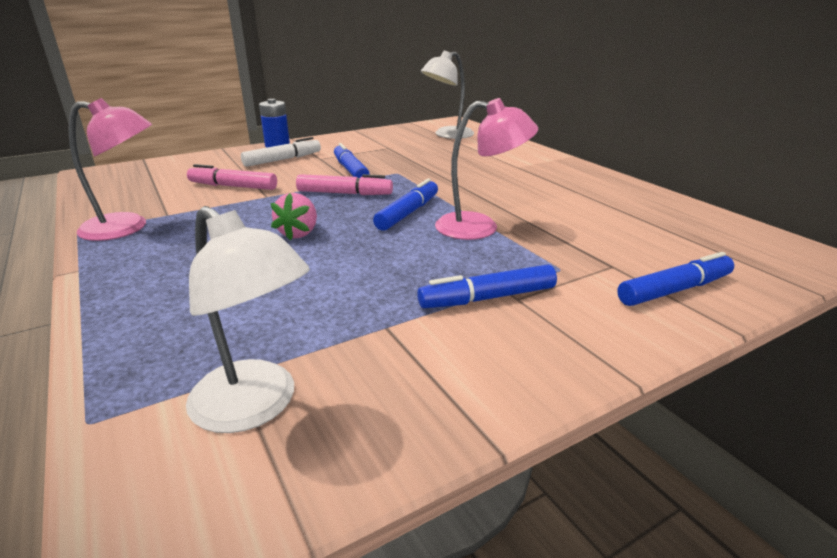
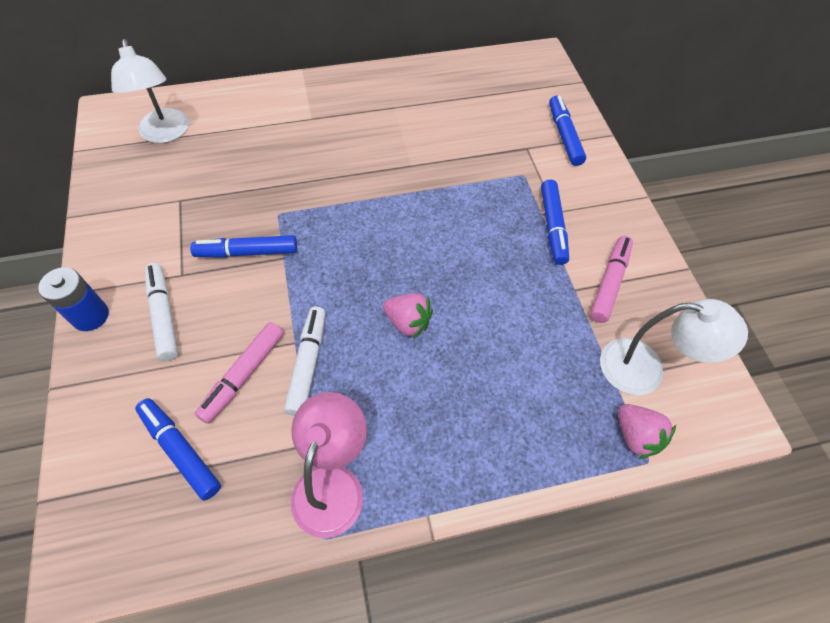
camera: 75 degrees left, 30 degrees up
(134, 405) = (636, 436): none -> pink strawberry
(245, 203) = (307, 364): none -> white marker
(255, 407) = (645, 369): white lamp -> white lamp turned 45 degrees clockwise
(344, 193) = (319, 270): pink marker -> pink marker (609, 283)
(408, 213) = (393, 232): blue marker -> blue marker (180, 451)
(480, 227) = (442, 193): pink lamp -> none

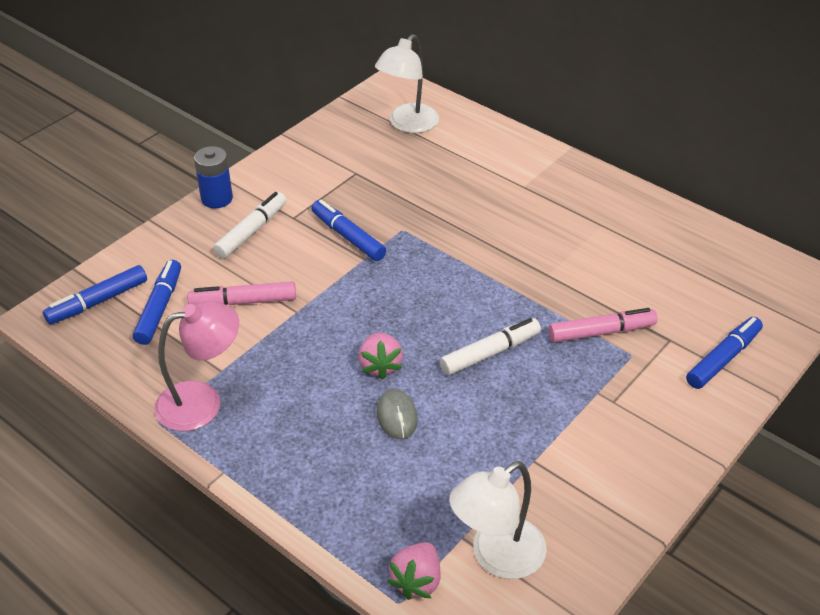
camera: 55 degrees right, 15 degrees down
(307, 364) = (285, 330): white marker -> white marker (490, 353)
(469, 345) = (397, 416): none -> grey mouse
(552, 226) = (591, 407): blue marker -> blue marker (98, 302)
(609, 283) = (570, 483): pink marker -> pink marker (601, 332)
(645, 369) = (496, 557): white lamp -> white lamp turned 75 degrees clockwise

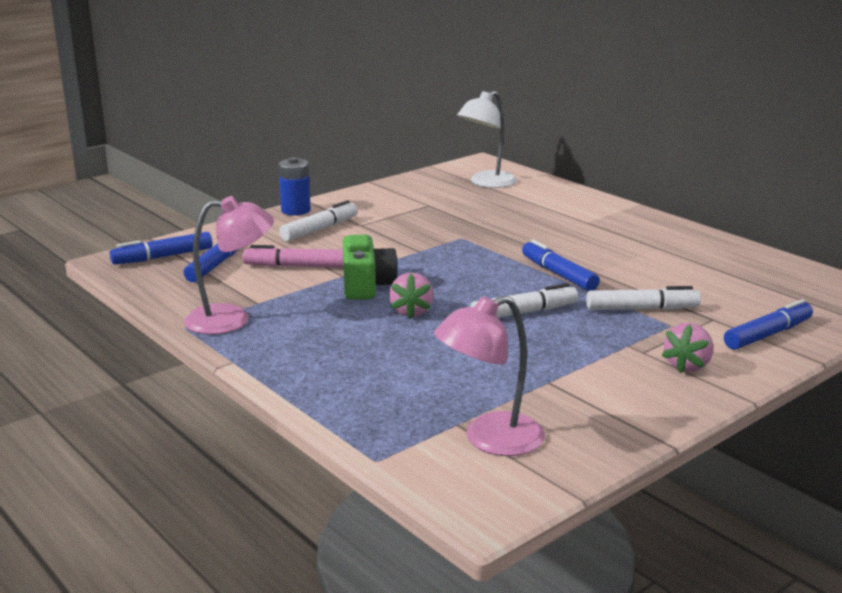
camera: 10 degrees right, 20 degrees down
(325, 327) = (366, 286): none -> green camera
(348, 237) = (408, 238): blue marker -> blue marker (558, 274)
(397, 416) = (417, 342): grey mouse -> none
(417, 581) = (399, 447): pink strawberry -> pink strawberry (688, 366)
(496, 557) = (489, 440): white lamp -> pink lamp
(601, 332) = (641, 309): pink marker -> white marker

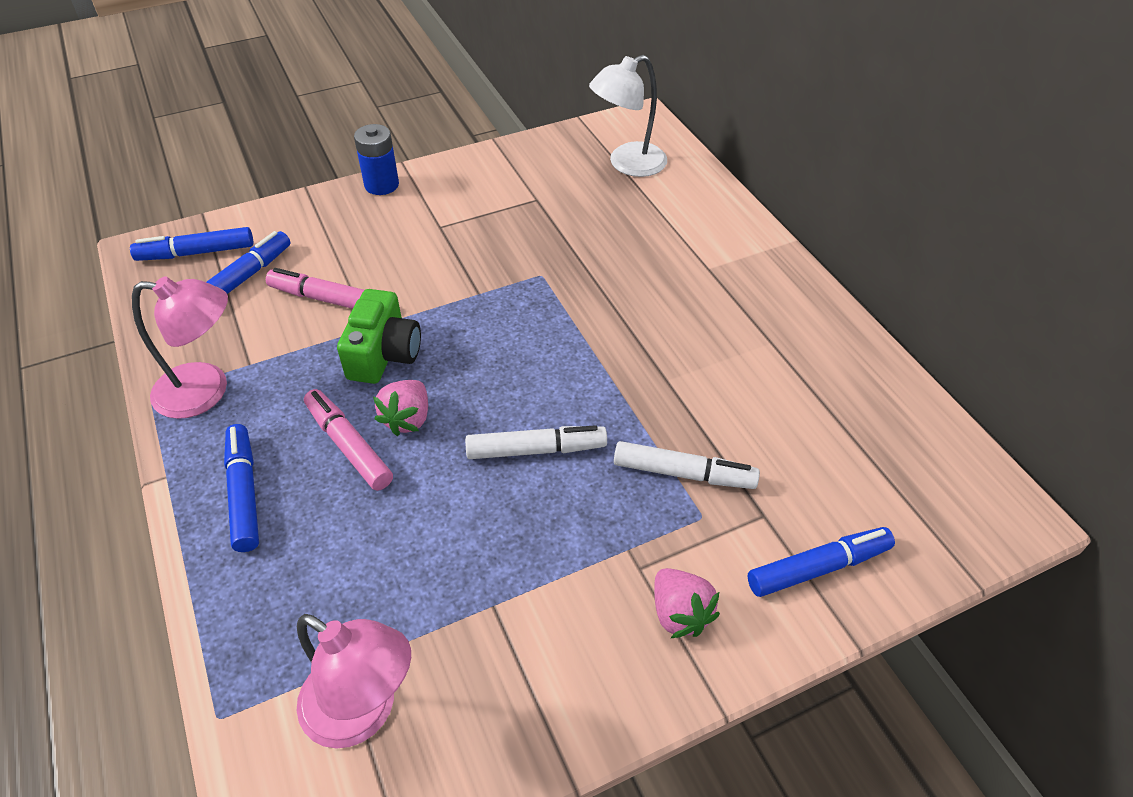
camera: 15 degrees right, 25 degrees up
(319, 229) = (389, 228): white marker -> none
(374, 329) = (348, 446): none -> pink marker
(489, 440) = (363, 712): pink lamp -> pink lamp turned 135 degrees counterclockwise
(558, 274) = (618, 376): blue marker -> blue marker (244, 493)
(688, 366) = (679, 613): pink strawberry -> pink strawberry turned 75 degrees counterclockwise

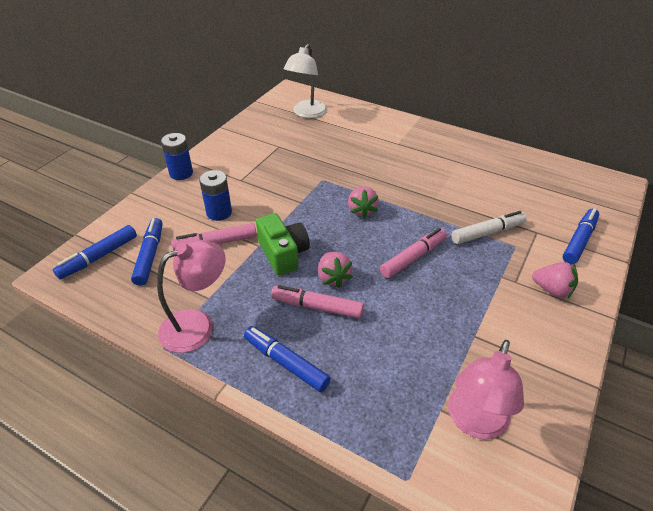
camera: 35 degrees left, 5 degrees down
(363, 712) = (474, 422): pink lamp -> pink lamp turned 120 degrees clockwise
(370, 260) = (219, 212): none -> blue battery
(535, 450) = (413, 257): white marker -> pink marker
(543, 345) = (361, 210): none -> pink strawberry

